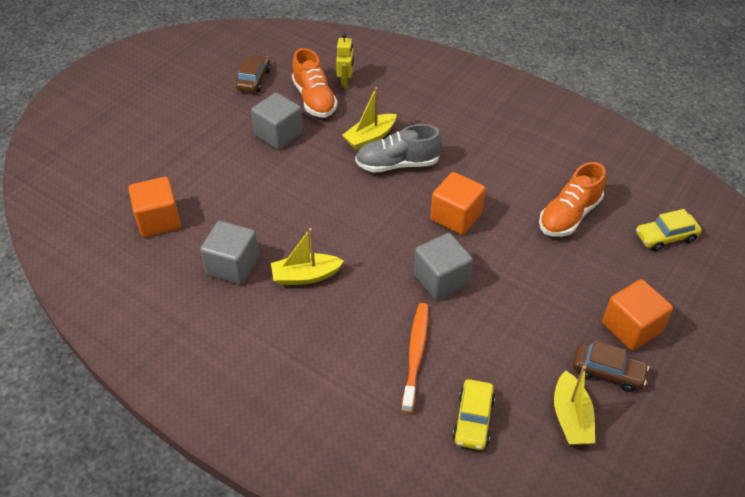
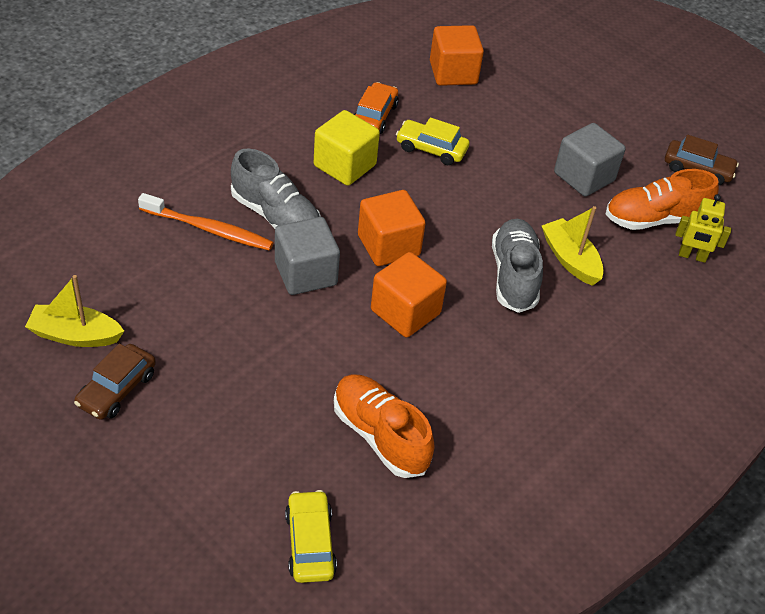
camera: 95 degrees right, 0 degrees up
(233, 266) = (374, 116): grey cube -> orange car
(305, 276) = (344, 165): yellow boat -> yellow cube
(384, 311) = (276, 216): none -> grey shoe
(473, 420) = (111, 255): yellow car -> yellow car (431, 149)
(631, 328) = (169, 437): orange cube -> orange cube (388, 245)

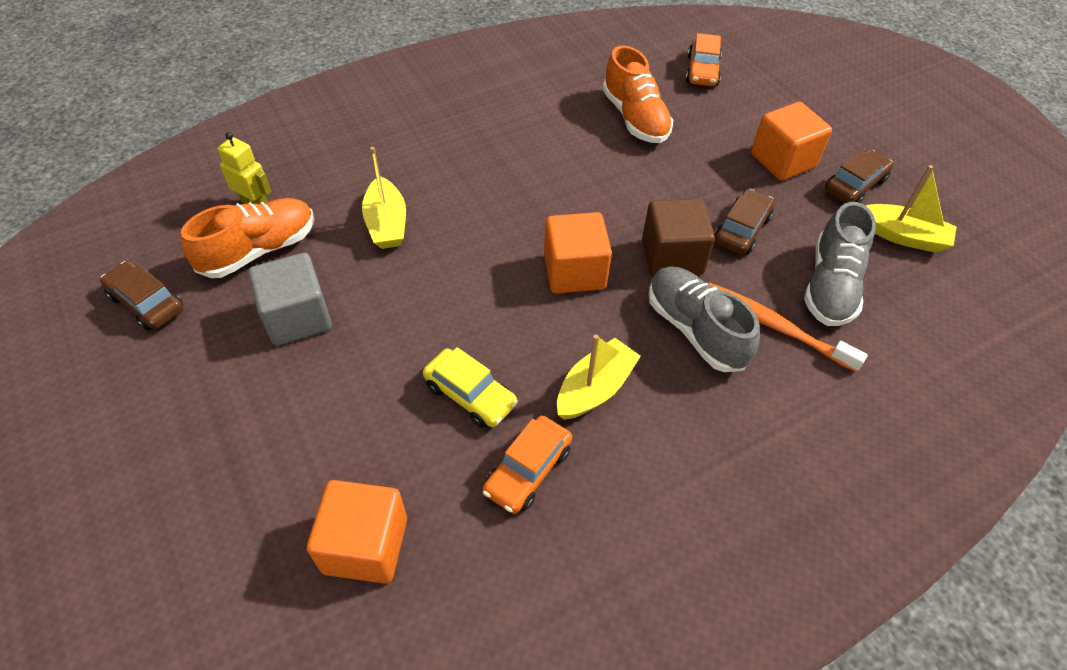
camera: 160 degrees left, 5 degrees up
(242, 312) = (741, 230): none -> brown car
(305, 273) = (672, 257): grey cube -> brown cube
(310, 543) = (702, 71): yellow car -> orange car
(344, 165) = (595, 388): yellow cube -> yellow boat
(405, 312) = (581, 203): orange cube -> orange cube (783, 160)
(514, 276) = (456, 218): grey shoe -> grey shoe (830, 286)
(654, 219) = (259, 250): orange shoe -> orange shoe turned 45 degrees counterclockwise

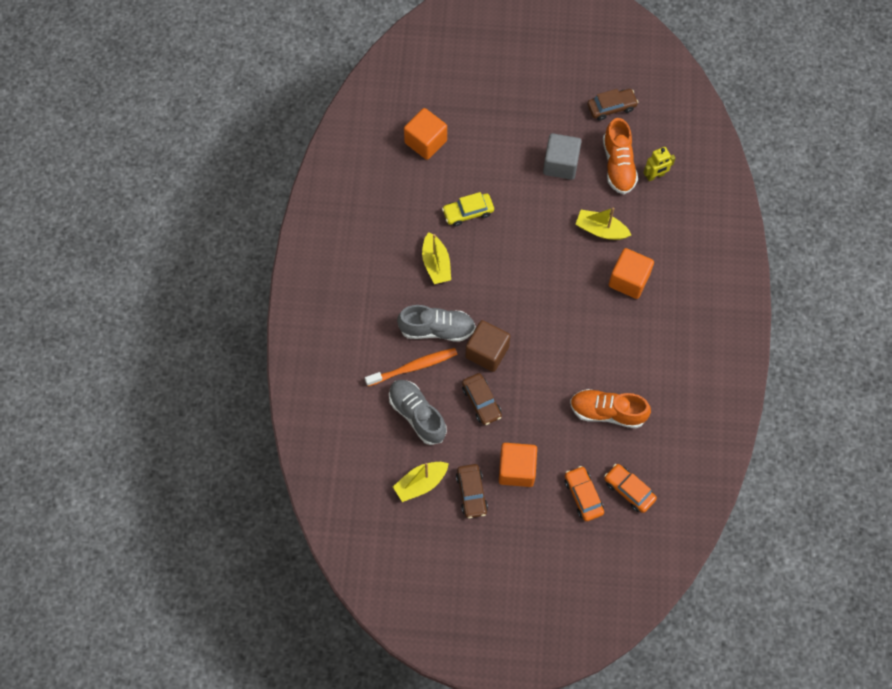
camera: 125 degrees right, 15 degrees up
(528, 470) = (416, 214): orange car -> orange car (583, 496)
(574, 272) = (508, 299): orange cube -> orange cube (629, 280)

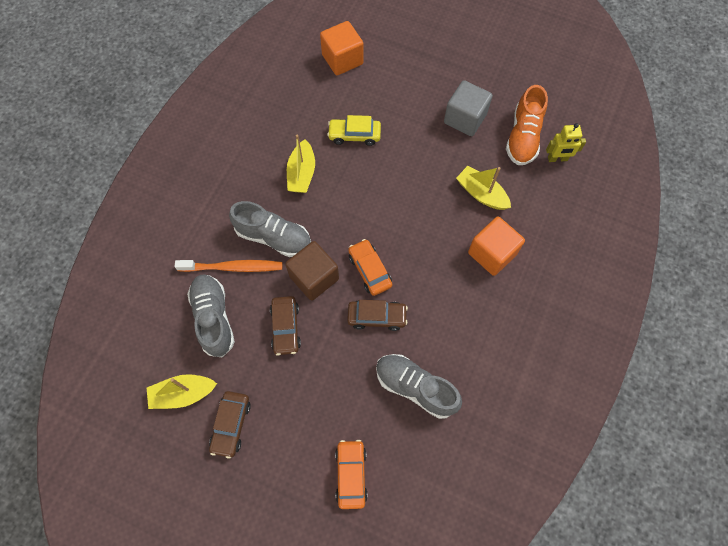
camera: 20 degrees right, 0 degrees up
(517, 469) = (291, 416): orange cube -> none
(607, 412) = (415, 387): orange shoe -> grey shoe
(611, 107) = (536, 82): brown car -> brown car (377, 317)
(629, 490) = (405, 487): orange car -> orange car (369, 270)

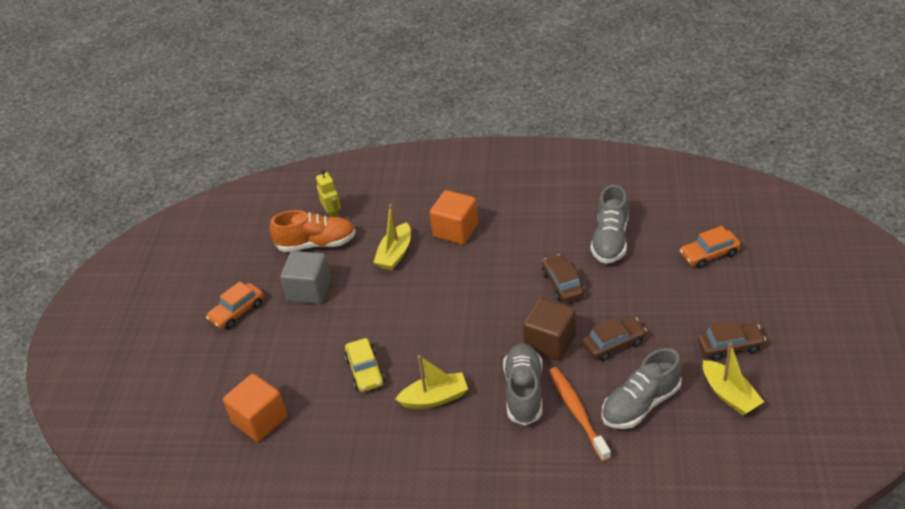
camera: 105 degrees left, 25 degrees down
(369, 270) = (518, 305): orange car -> orange car (237, 312)

